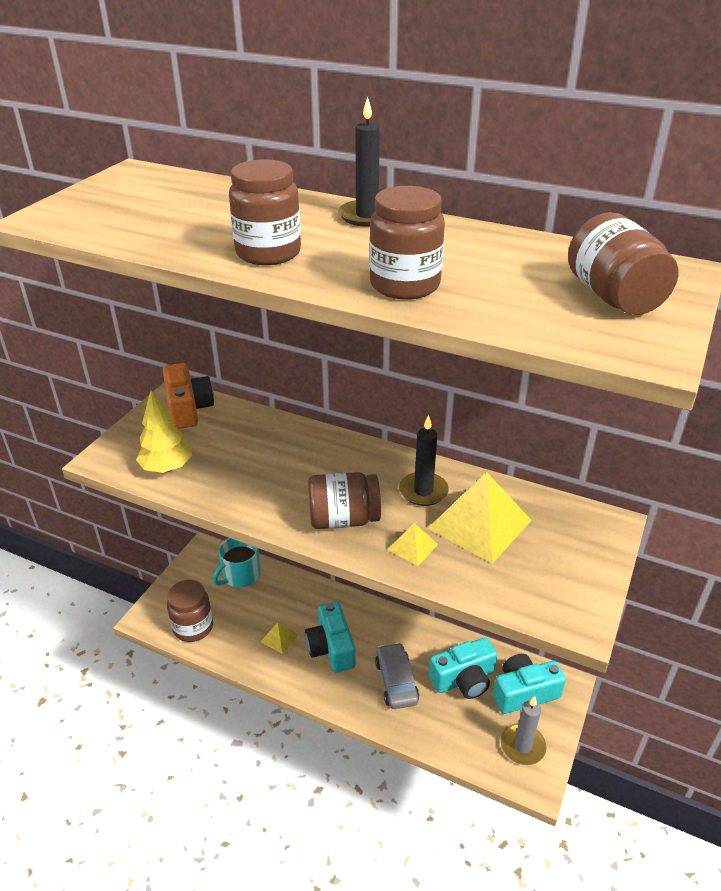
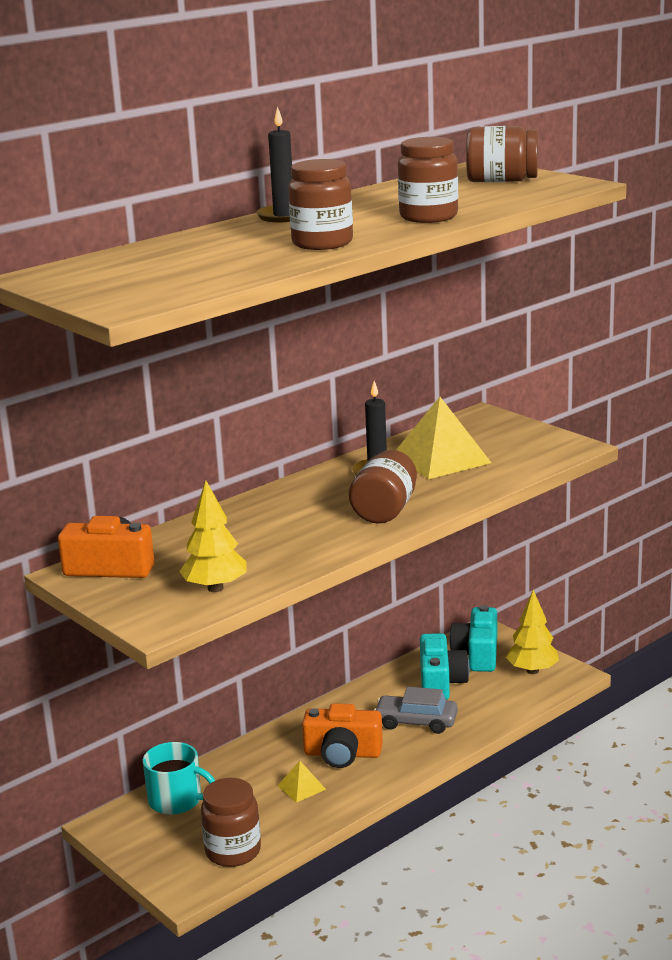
camera: 65 degrees left, 15 degrees down
(241, 575) = (176, 800): turquoise mug -> turquoise mug turned 45 degrees counterclockwise
(331, 647) = (342, 754): turquoise camera -> orange camera
(412, 547) = (446, 488): yellow pyramid -> none
(522, 746) = (532, 671): grey candle -> yellow tree

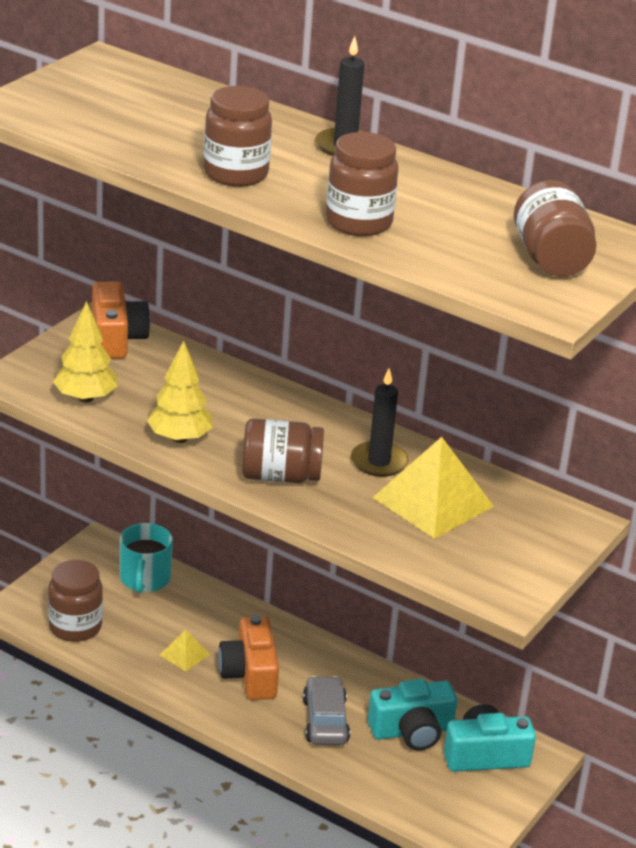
camera: 70 degrees right, 10 degrees up
(532, 671) = (466, 805): yellow tree -> yellow tree (179, 438)

